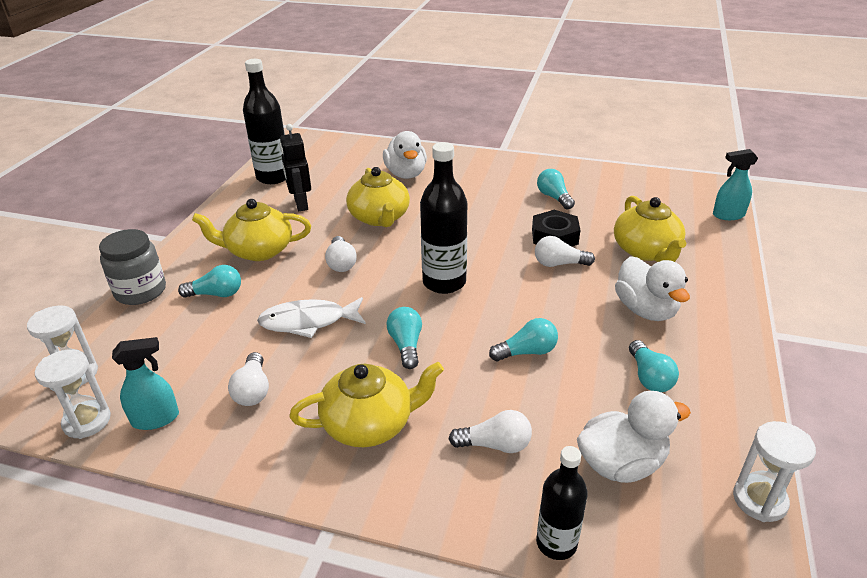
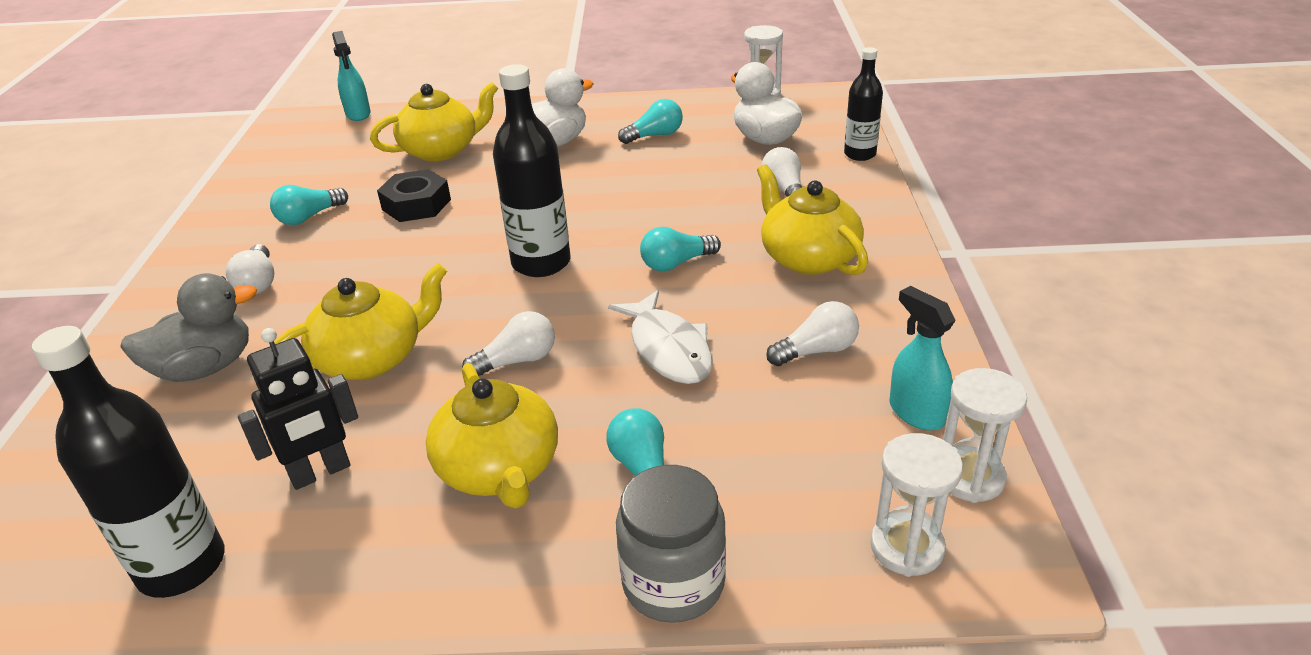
camera: 105 degrees left, 0 degrees up
(406, 174) = (205, 368): white duck -> grey duck
(527, 352) = (650, 193): turquoise light bulb -> none
(559, 264) = (479, 195): white light bulb -> white light bulb (258, 282)

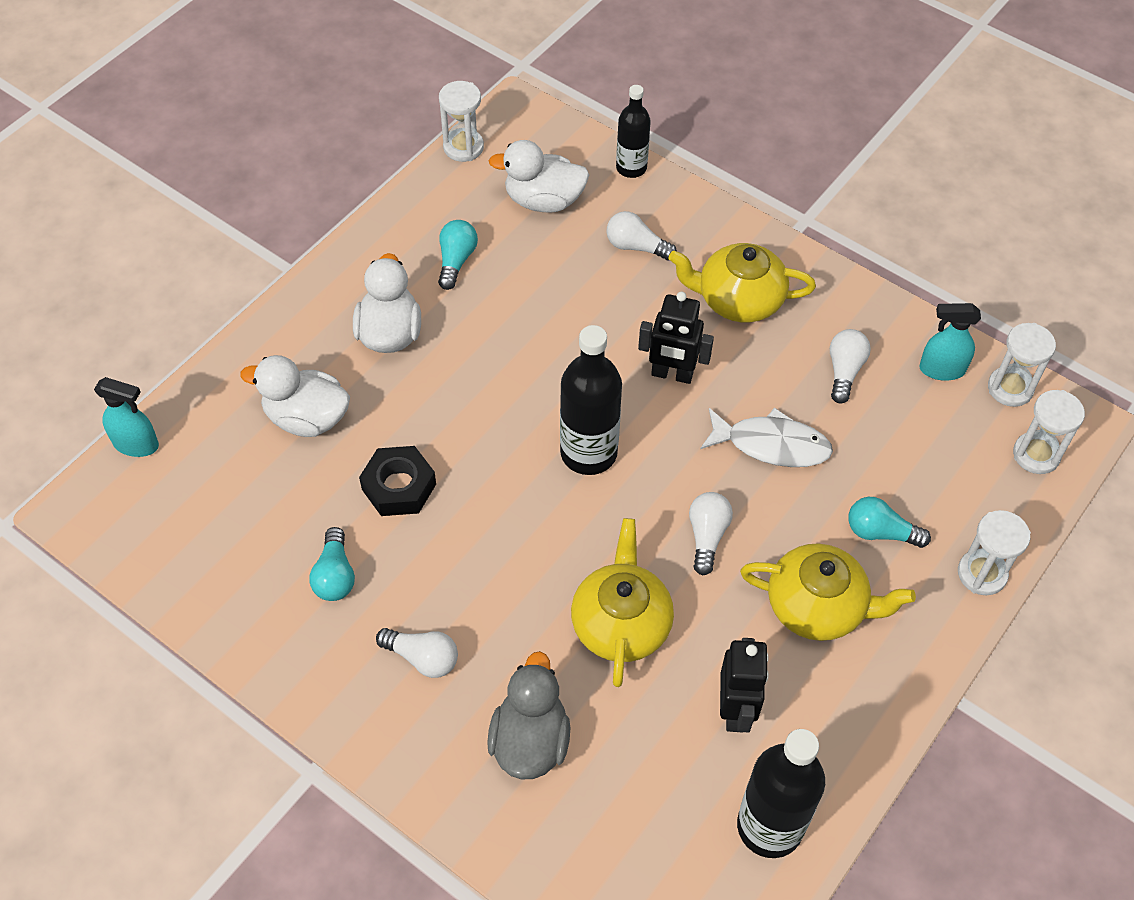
camera: 55 degrees left, 20 degrees up
(441, 150) = (307, 418): yellow teapot -> white duck
(673, 582) = (982, 574): grey jar -> white hourglass
(676, 263) = (672, 374): turquoise light bulb -> black robot

